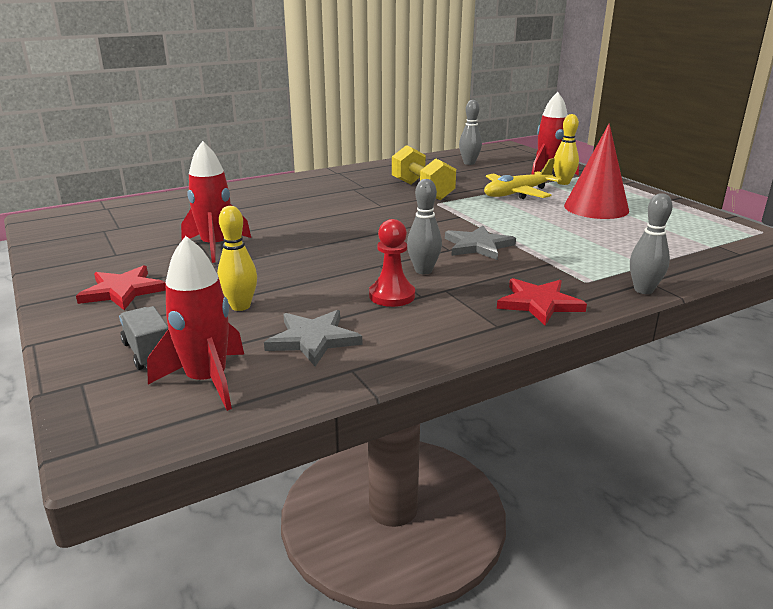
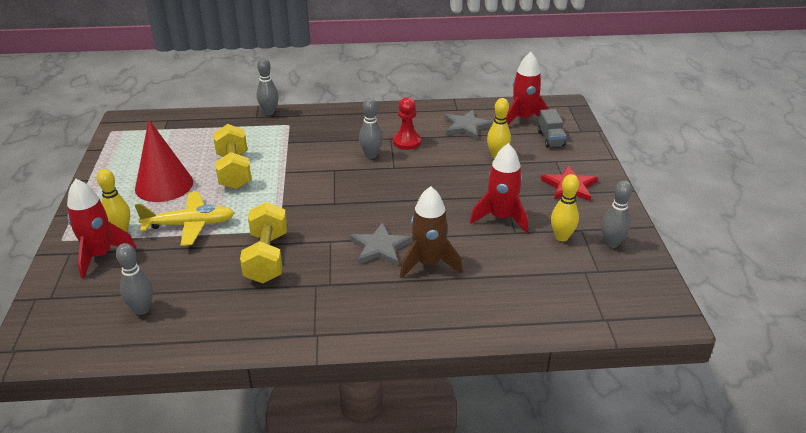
camera: 155 degrees left, 10 degrees up
(80, 249) = (611, 243): none -> grey bowling pin
(141, 245) = (561, 237): none -> yellow bowling pin
(278, 209) = (428, 263): none -> brown rocket
(478, 246) = (311, 167): grey star -> grey star (380, 247)
(539, 303) = (334, 118): red star -> none
(554, 228) = (234, 171): none -> yellow dumbbell

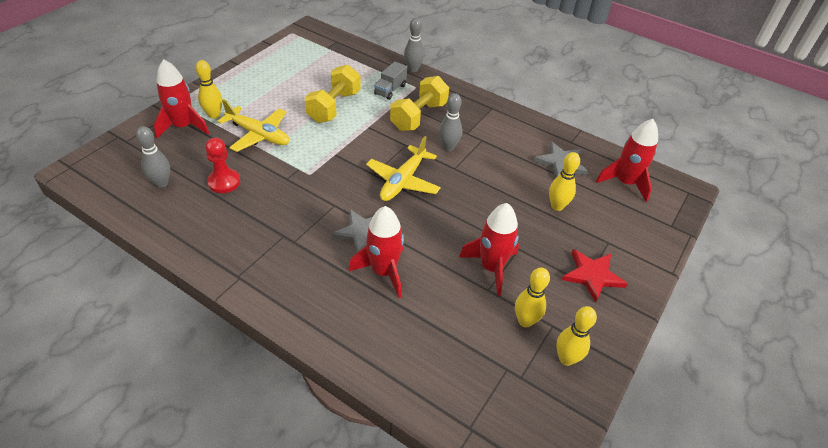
camera: 35 degrees right, 10 degrees up
(164, 185) = (277, 93): red cone -> none
(267, 257) = (277, 192): yellow dumbbell -> yellow dumbbell (419, 116)
(365, 196) = (403, 181): none -> yellow plane
(407, 142) = (491, 150): red pawn -> red pawn (224, 182)
(428, 263) = (383, 271): brown rocket -> red rocket
(550, 138) = (629, 217): grey truck -> grey truck (390, 90)
(611, 243) = (566, 358): grey bowling pin -> yellow bowling pin

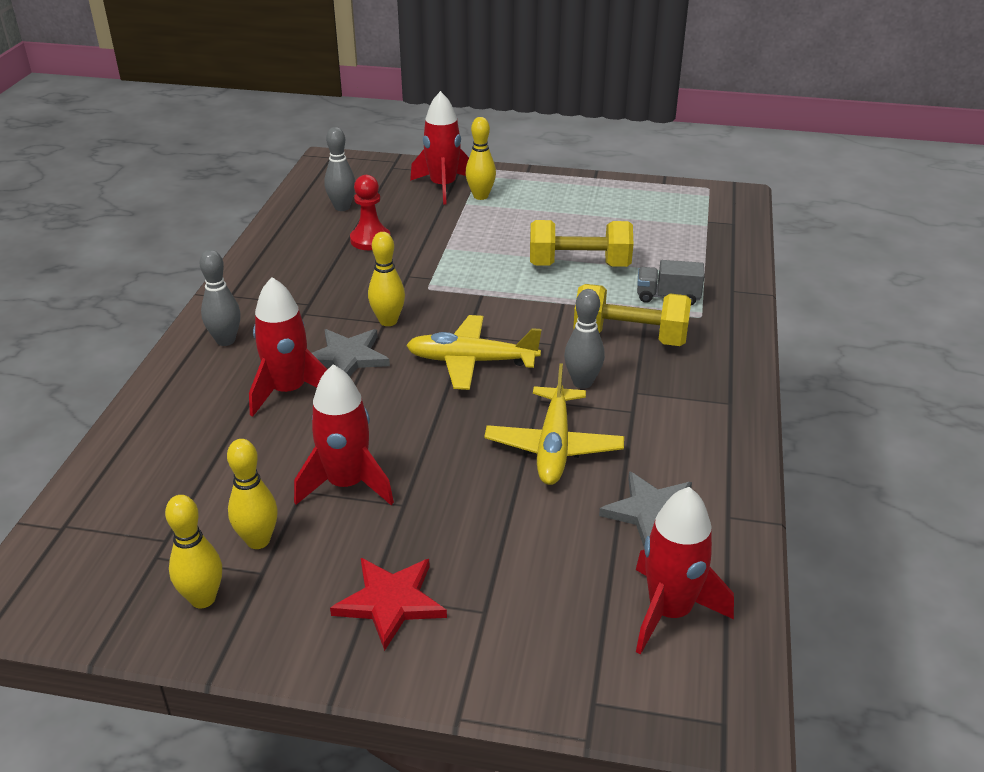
camera: 70 degrees right, 10 degrees down
(258, 135) = (471, 233): yellow plane -> yellow plane (554, 447)
(413, 69) = (744, 302): grey bowling pin -> grey bowling pin (226, 340)
(557, 206) = (532, 529): yellow bowling pin -> yellow bowling pin (388, 321)

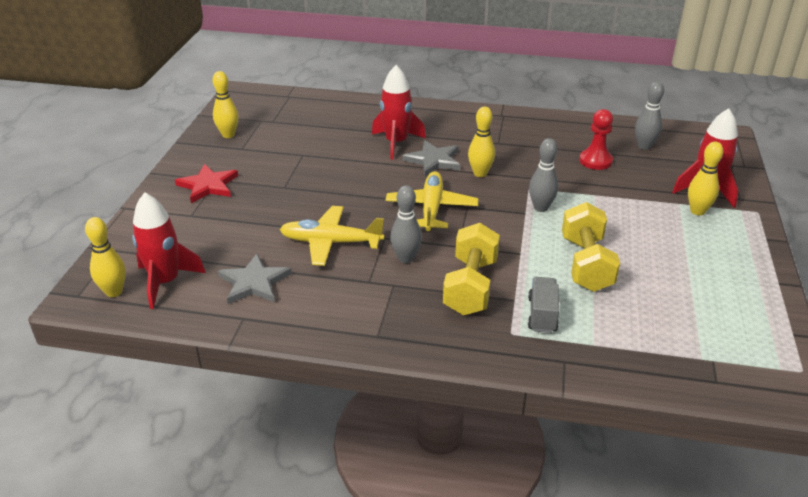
camera: 90 degrees right, 0 degrees up
(226, 340) = (450, 119): grey bowling pin -> grey bowling pin (541, 208)
(258, 540) = (265, 145): yellow bowling pin -> yellow bowling pin (114, 292)
(346, 484) = (305, 167): red rocket -> none

